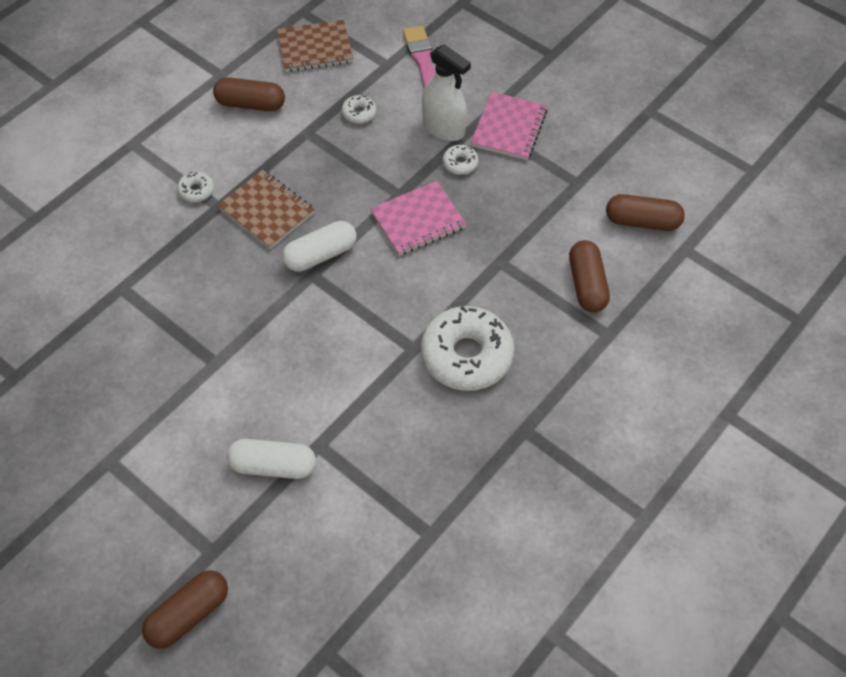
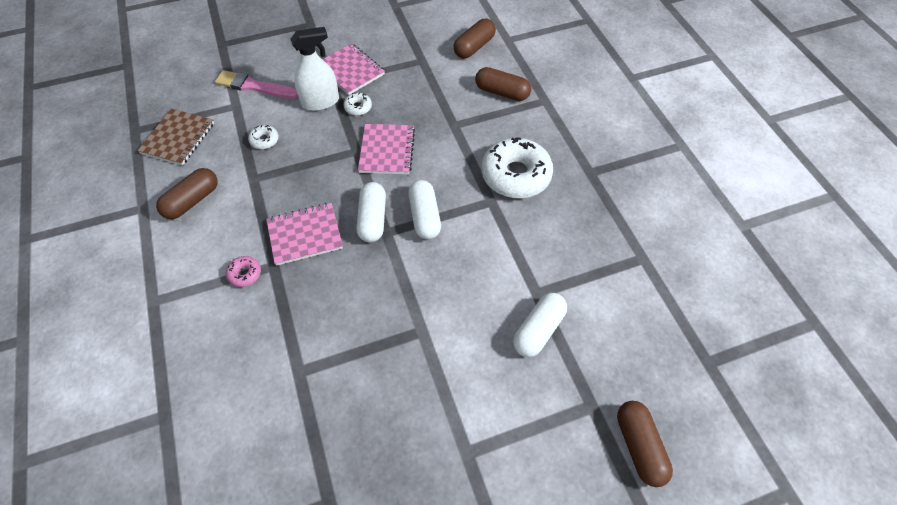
camera: 60 degrees left, 0 degrees up
(196, 190) = (245, 274): white donut -> pink donut
(266, 211) = (305, 235): brown notebook -> pink notebook
(353, 298) = (425, 216): none -> white capsule

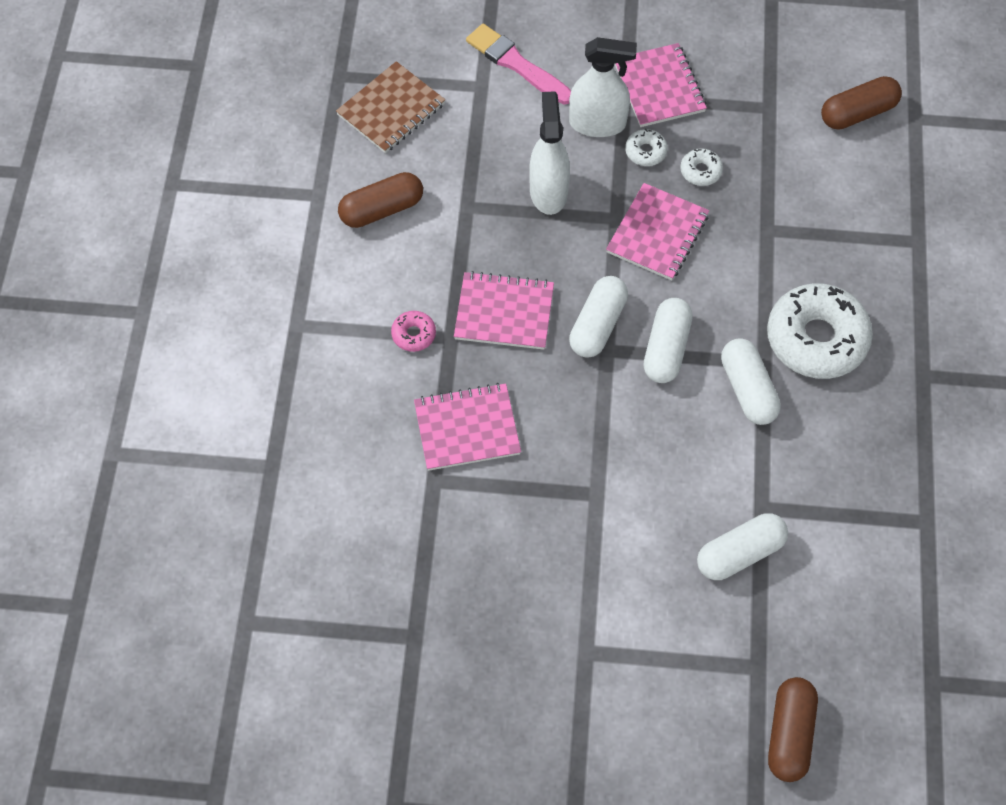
camera: 25 degrees right, 5 degrees up
(264, 140) = (501, 155): white donut -> white donut (700, 171)
(305, 150) = (548, 191): none -> white spray bottle
(309, 323) = (467, 428): none -> pink notebook
(489, 221) = (748, 389): none -> white capsule
(502, 92) = (861, 205): brown capsule -> none

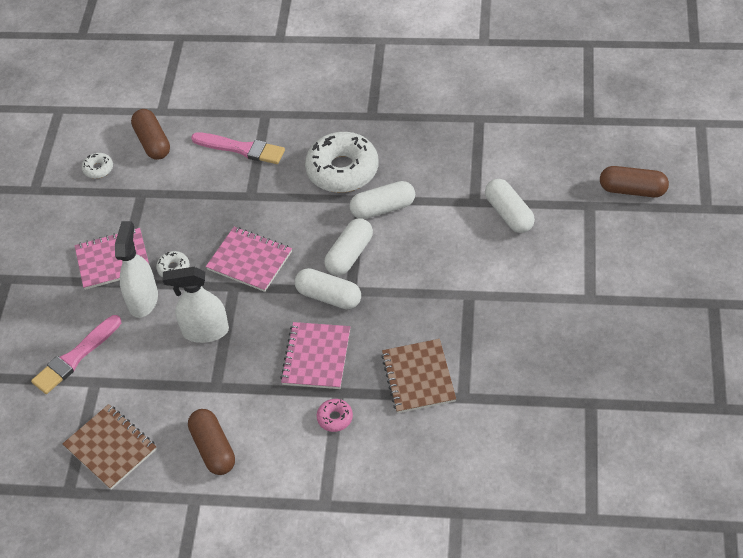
camera: 85 degrees left, 10 degrees down
(467, 428) = (418, 377): pink notebook -> brown notebook
(666, 348) = (349, 255): white capsule -> white capsule turned 75 degrees counterclockwise
(700, 171) = (195, 234): white donut -> white donut (98, 169)
(851, 215) = (241, 149): none -> pink brush

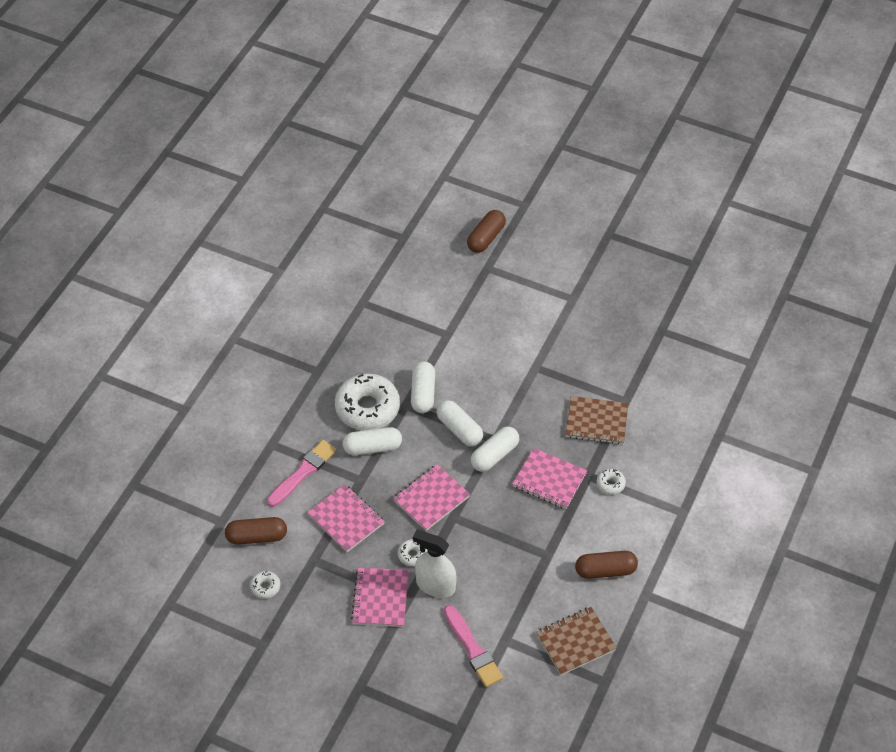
camera: 75 degrees left, 0 degrees up
(198, 201) = (346, 519): none -> pink notebook
(205, 331) = (489, 548): white spray bottle -> none
(335, 418) = (610, 484): pink donut -> white donut
(509, 214) = (470, 317): white capsule -> white capsule (372, 447)

